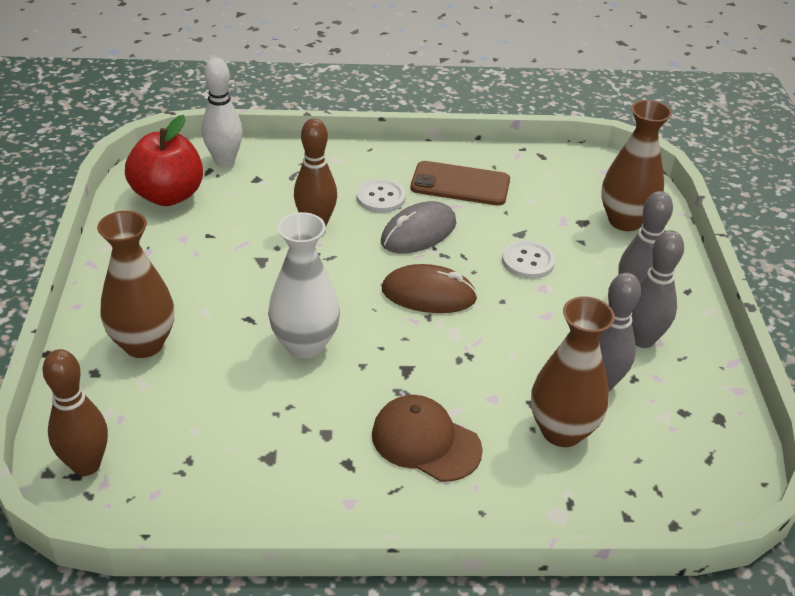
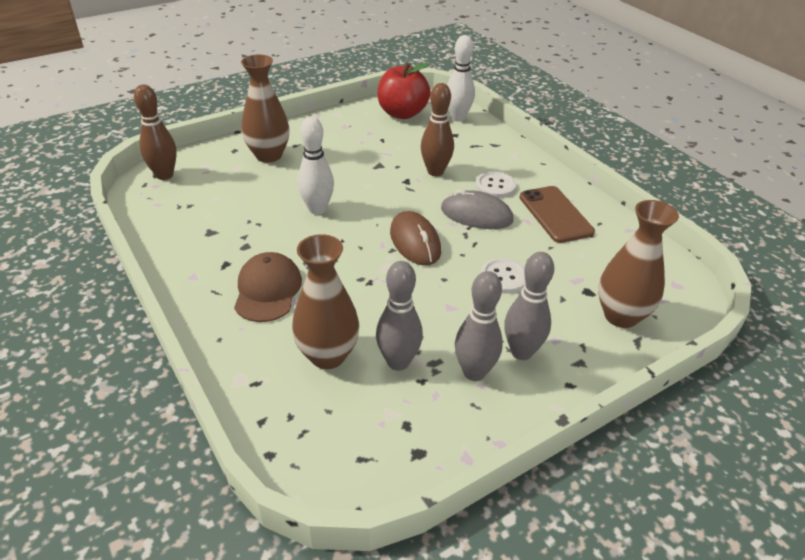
camera: 60 degrees right, 0 degrees up
(305, 344) = (317, 209): white vase -> white bowling pin

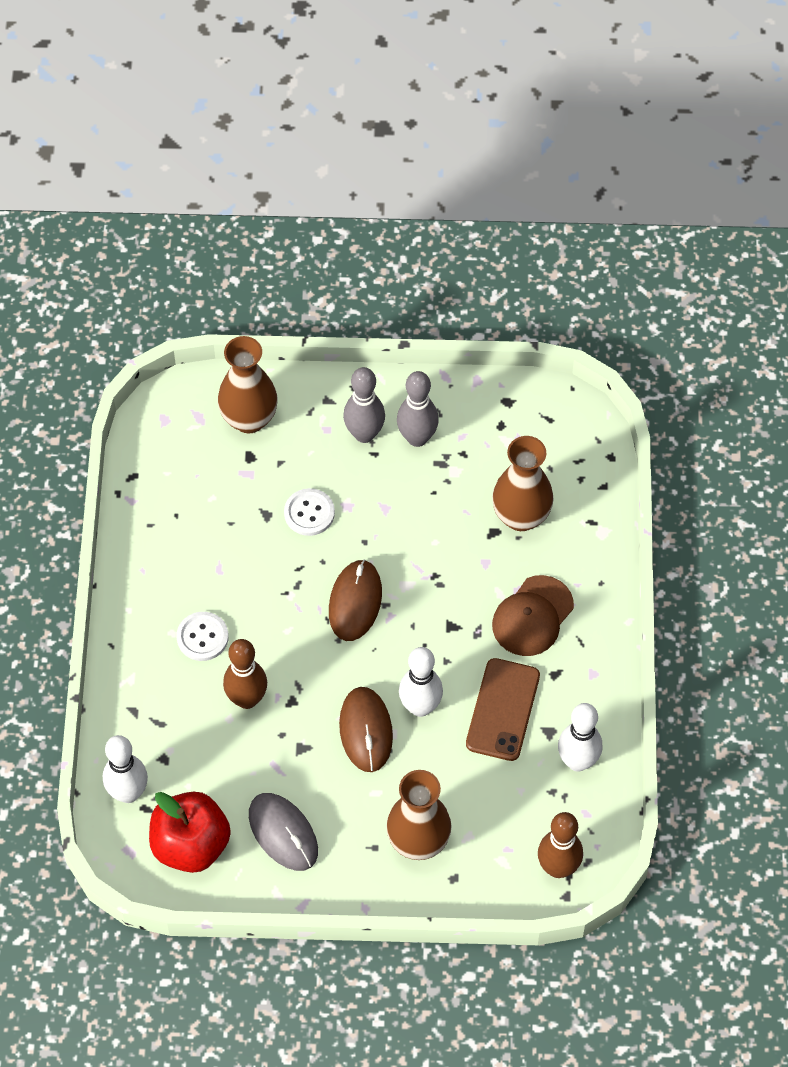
camera: 145 degrees left, 20 degrees up
(178, 225) = (577, 761): none -> white bowling pin
(345, 186) = (366, 731): none -> brown mouse
(398, 362) = (469, 479): grey bowling pin -> none
(476, 215) = (262, 605): grey mouse -> grey mouse (283, 833)
(555, 214) = (182, 560): brown phone -> brown phone (503, 710)

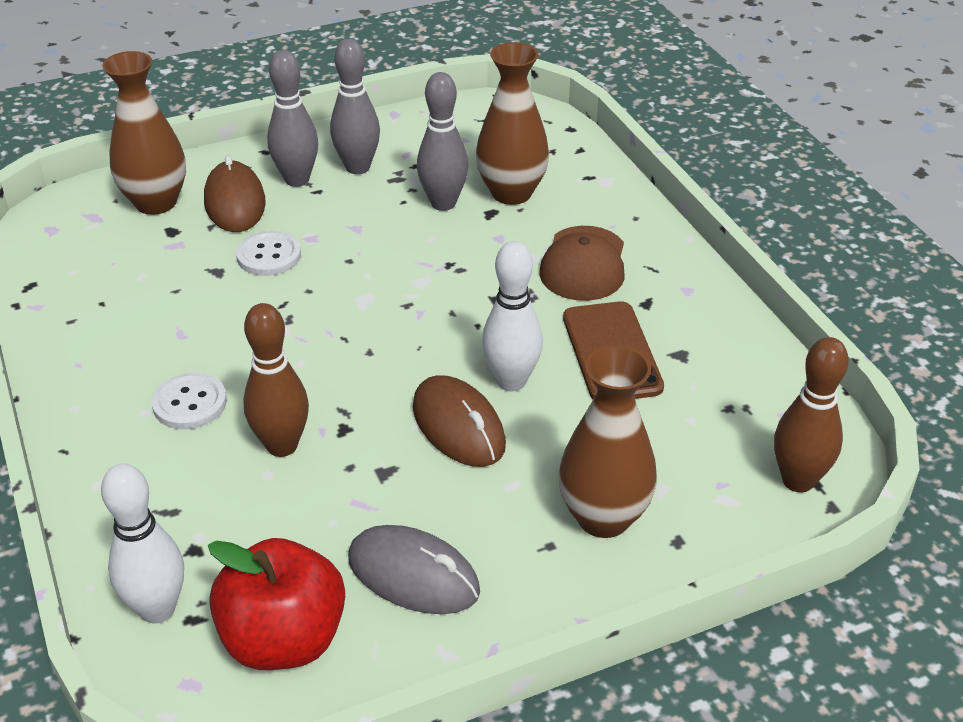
camera: 25 degrees left, 20 degrees down
(355, 602) = (369, 313): brown mouse -> brown mouse (235, 202)
(463, 507) = (443, 203): none -> grey bowling pin
(577, 761) = (734, 370): white bowling pin -> none

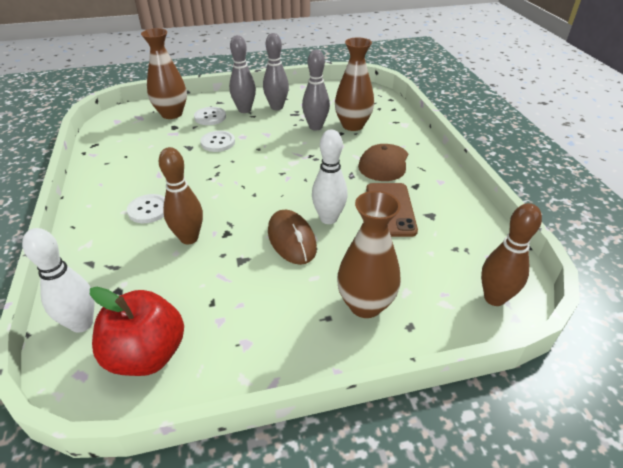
camera: 10 degrees right, 0 degrees up
(235, 202) = (210, 117): brown mouse -> white button
(413, 575) = (239, 324): grey mouse -> none

